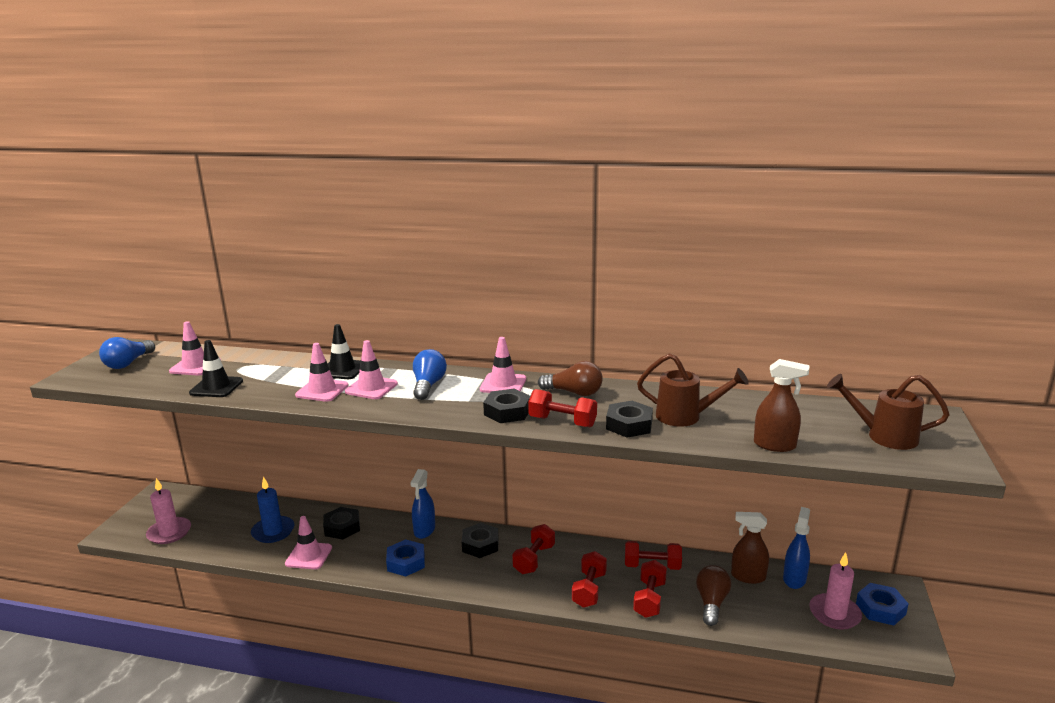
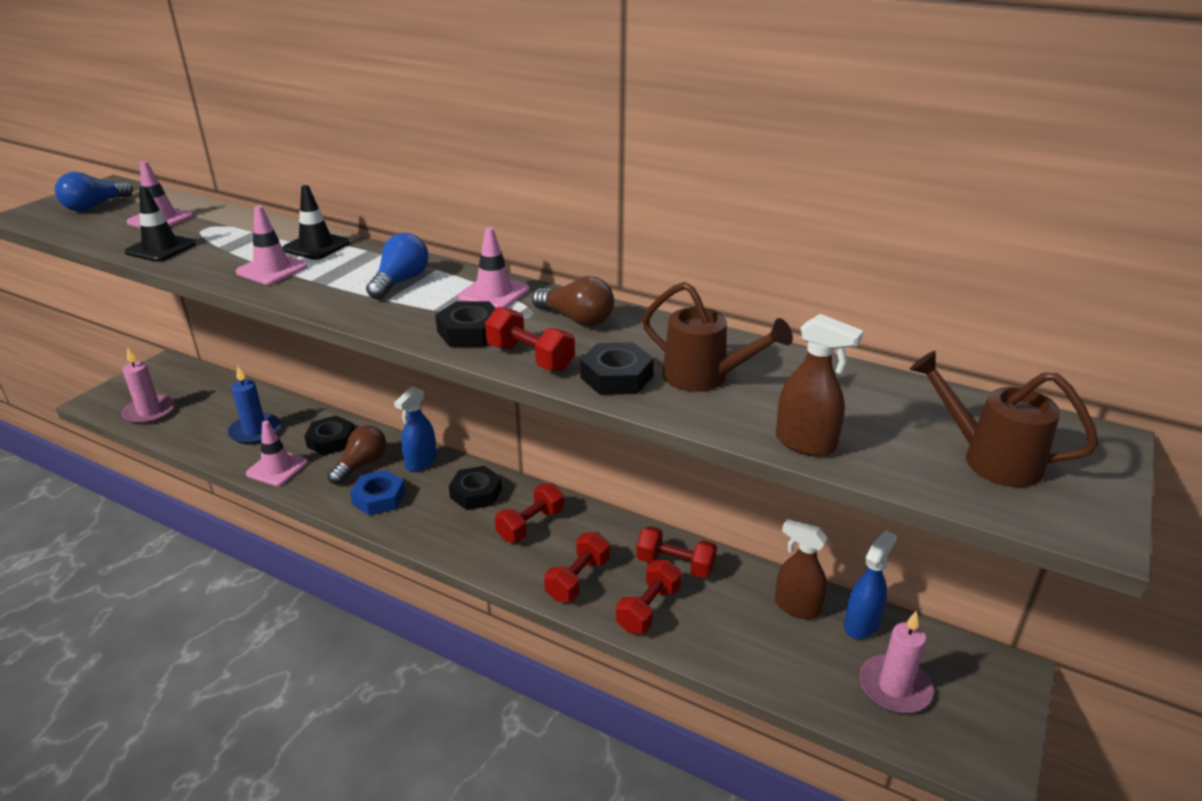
camera: 15 degrees right, 10 degrees up
(371, 388) = (331, 275): pink traffic cone -> none
(711, 603) = (728, 633): brown light bulb -> brown light bulb (361, 465)
(880, 609) = (967, 695): blue nut -> none

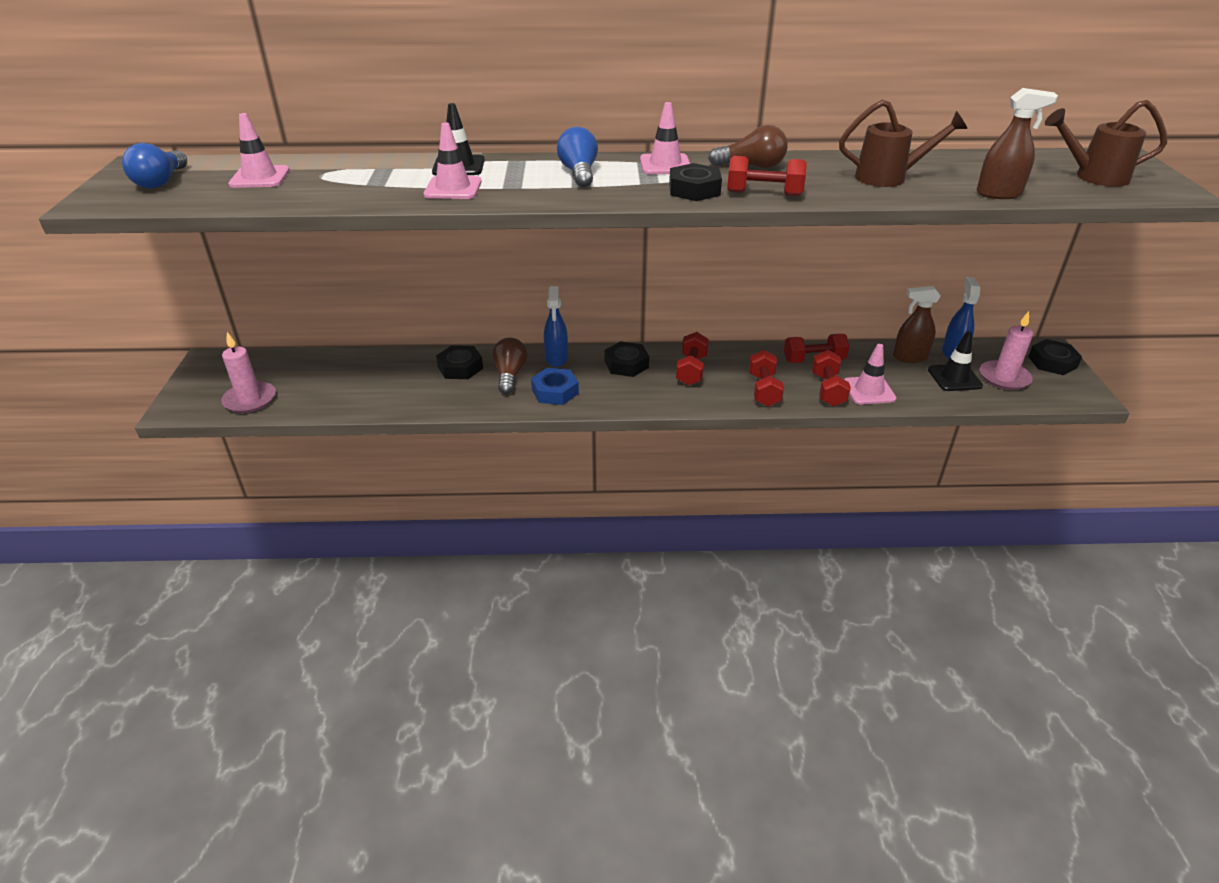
camera: 30 degrees left, 5 degrees up
(161, 248) = (311, 196): black traffic cone -> black traffic cone (954, 378)
(255, 431) = (380, 382): blue candle -> none
(277, 468) = (439, 400): pink traffic cone -> pink traffic cone (868, 391)
(616, 377) = (837, 190): black nut -> black nut (1052, 362)

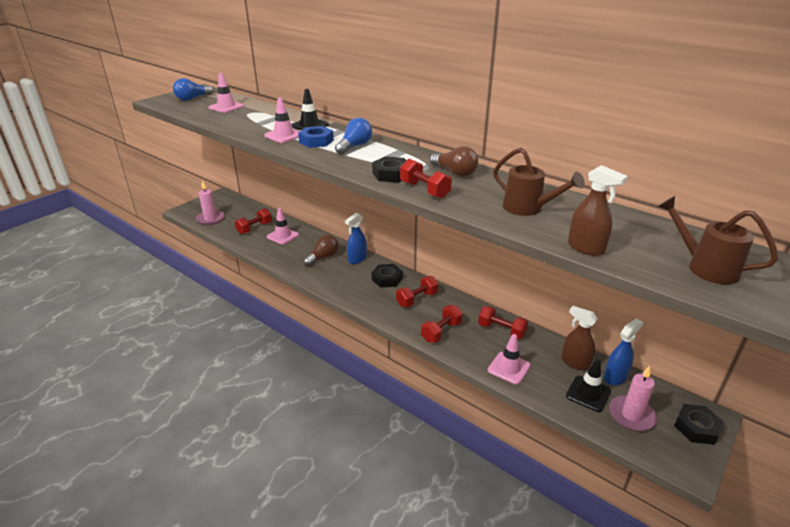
camera: 40 degrees right, 5 degrees down
(460, 367) = (307, 243): black nut -> none
(555, 391) = (331, 276): blue nut -> blue nut (316, 141)
(665, 165) = (408, 156): pink traffic cone -> pink traffic cone (283, 236)
(827, 390) = (481, 353): red dumbbell -> red dumbbell (254, 228)

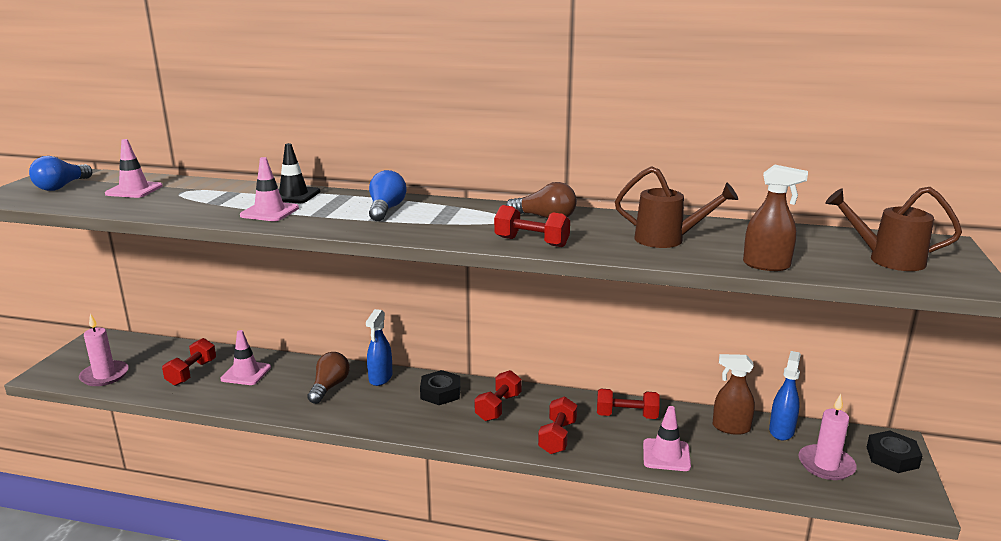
camera: 25 degrees left, 10 degrees down
(316, 141) = (325, 212): blue nut -> none
(391, 174) = (471, 232): black nut -> none
(588, 394) = (768, 456): black traffic cone -> none

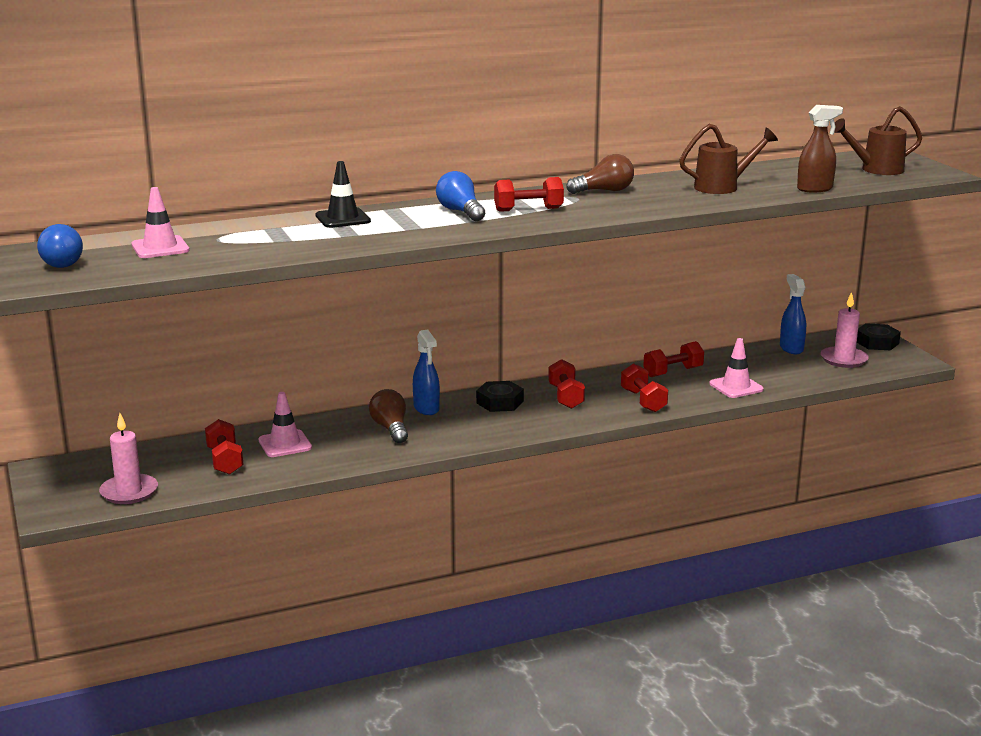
camera: 35 degrees left, 0 degrees up
(269, 212) = (360, 235): pink traffic cone -> none
(531, 242) = (633, 209): red dumbbell -> red dumbbell (528, 210)
(730, 428) = (756, 357): brown spray bottle -> none

